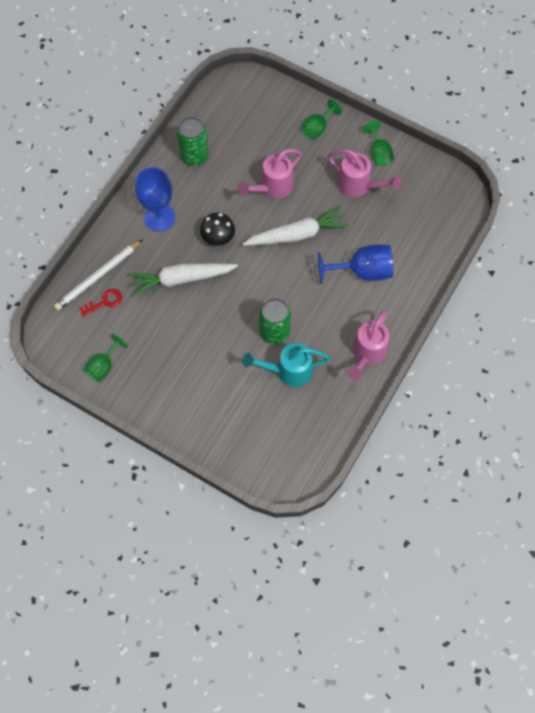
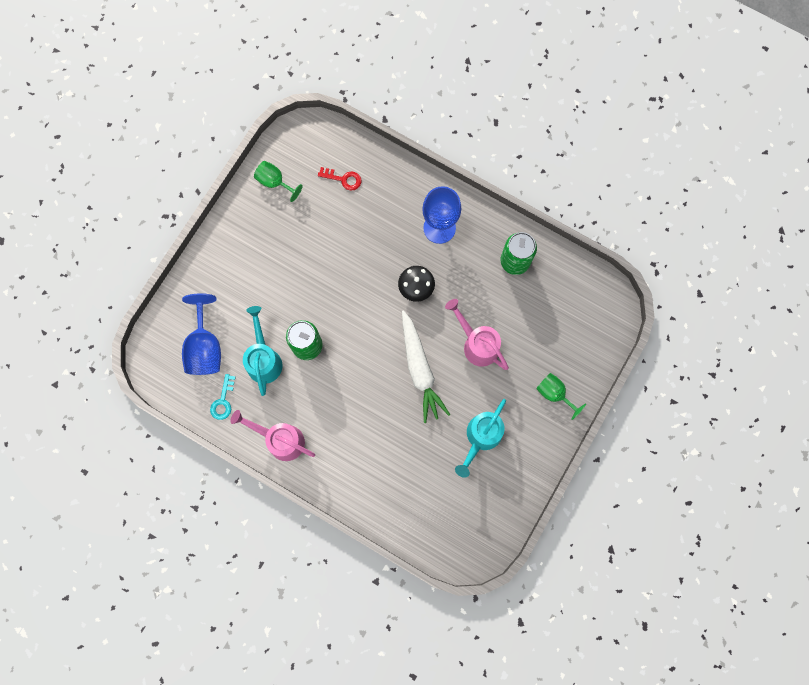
camera: 90 degrees right, 10 degrees up
(98, 277) = (371, 171): white pencil -> none
(104, 302) = (343, 179): red key -> red key turned 45 degrees counterclockwise
(181, 279) = (368, 252): white carrot -> none
(330, 408) = (223, 401): none -> turquoise key
(358, 185) = (481, 437): pink watering can -> turquoise watering can
(362, 271) = (375, 438): blue goblet -> blue goblet (205, 347)
(379, 153) = (524, 462): green goblet -> none

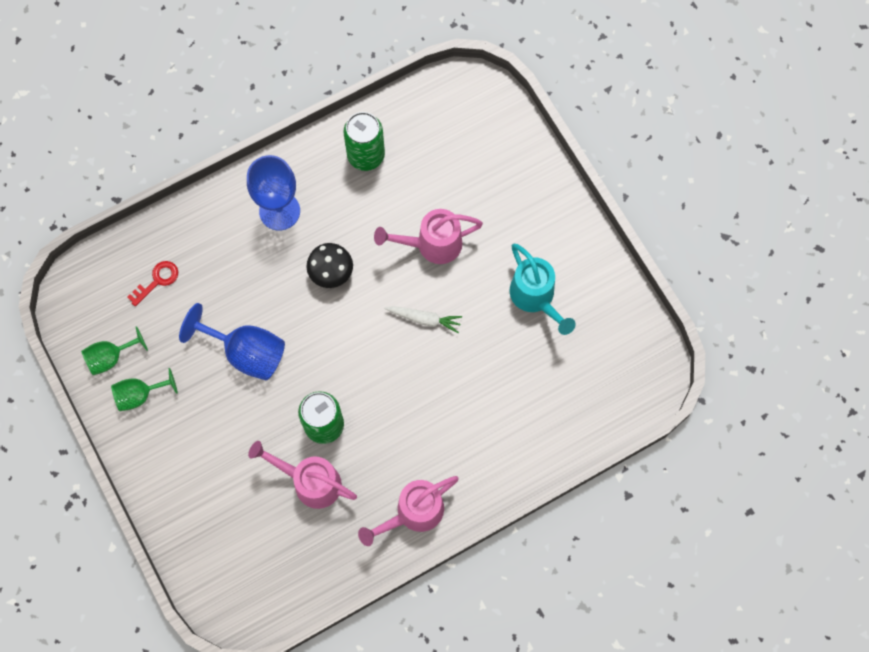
camera: 60 degrees left, 5 degrees down
(205, 347) = (255, 541): blue goblet -> blue goblet (246, 352)
(223, 401) = (330, 554): turquoise key -> none
(264, 359) = (311, 482): turquoise watering can -> pink watering can
(420, 369) = (424, 319): white carrot -> white carrot, size x0.54
(554, 393) = (532, 197): green goblet -> green goblet (140, 395)

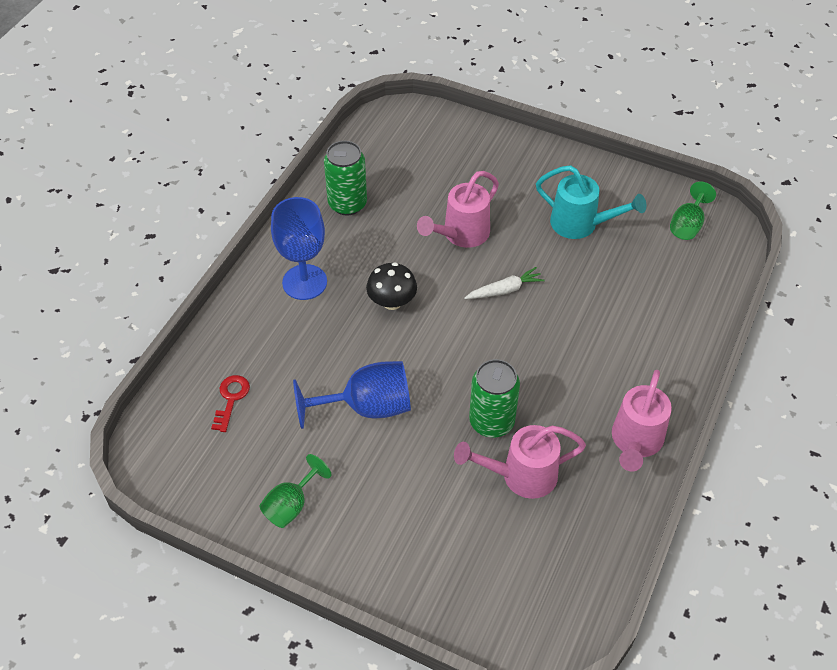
camera: 35 degrees left, 20 degrees down
(111, 357) = (234, 490): green goblet -> green goblet (687, 225)

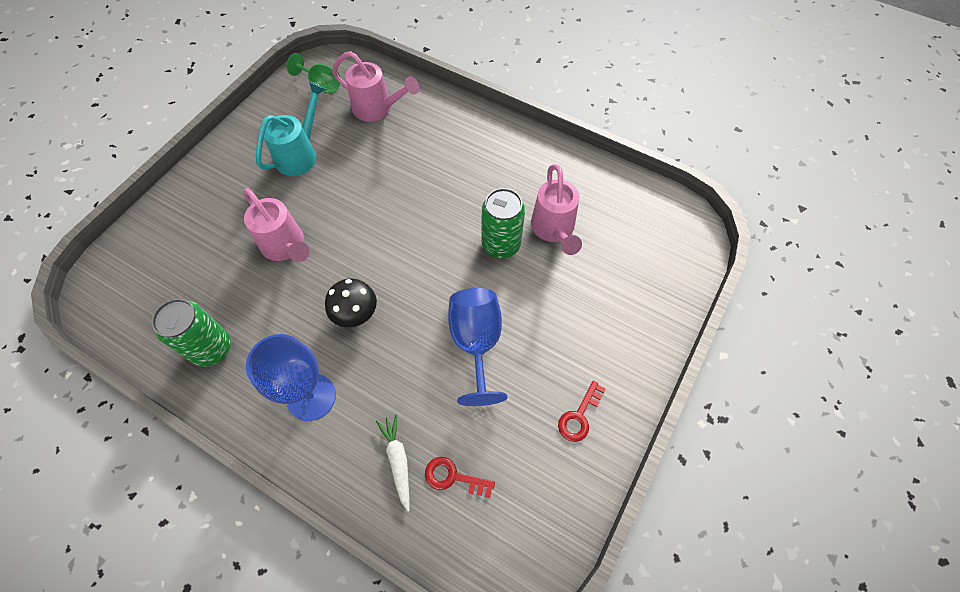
camera: 85 degrees left, 10 degrees up
(291, 505) = (579, 416): green goblet -> red key
(505, 290) = (361, 219): white carrot -> white carrot (398, 461)
(635, 441) = (526, 152): pink watering can -> pink watering can (377, 109)

